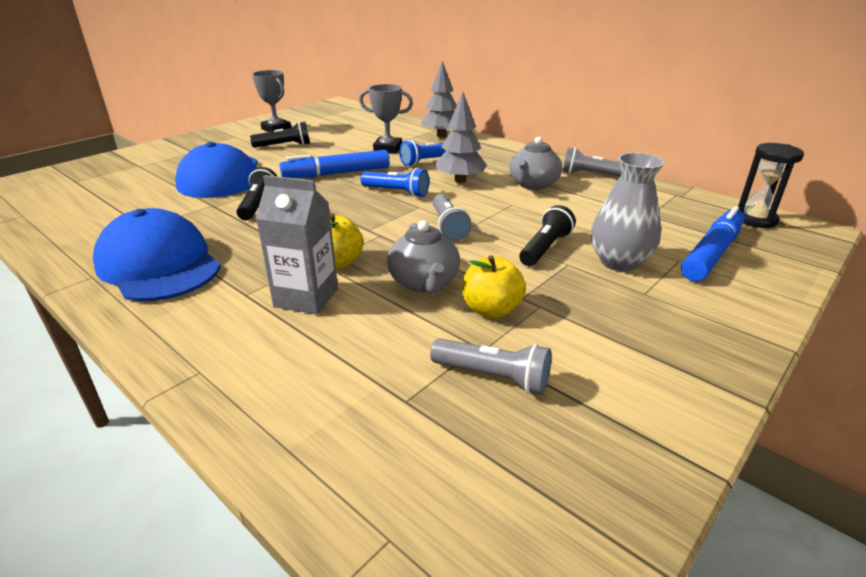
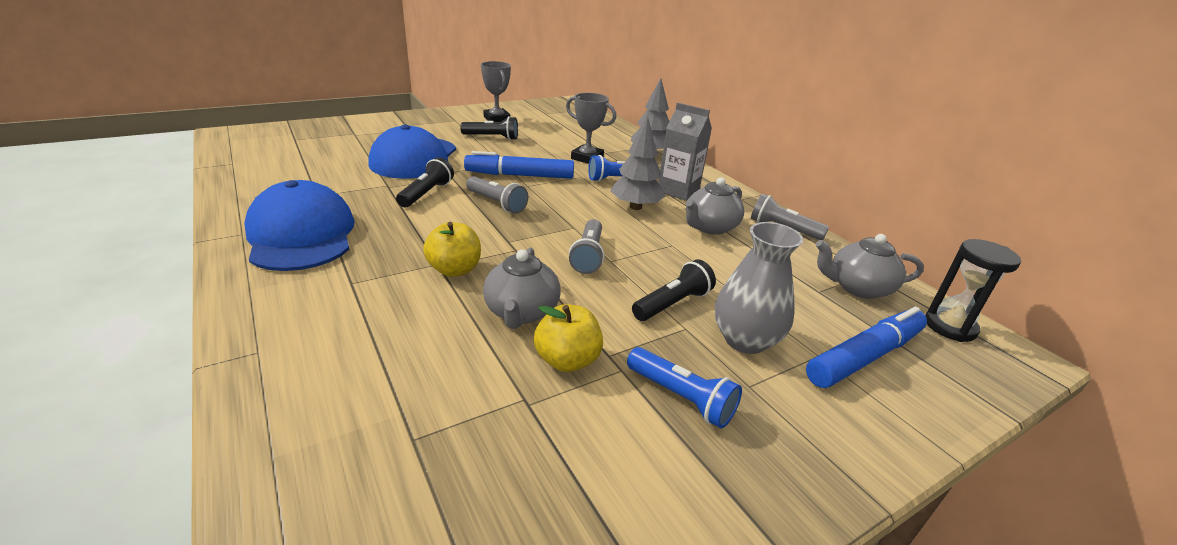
camera: 15 degrees right, 0 degrees up
(306, 297) = (401, 300): grey carton -> grey carton (678, 191)
(397, 192) = (563, 207): blue flashlight -> blue flashlight (681, 397)
(493, 377) = (516, 439): grey flashlight -> grey flashlight (497, 203)
(675, 206) = (857, 288): none -> grey teapot

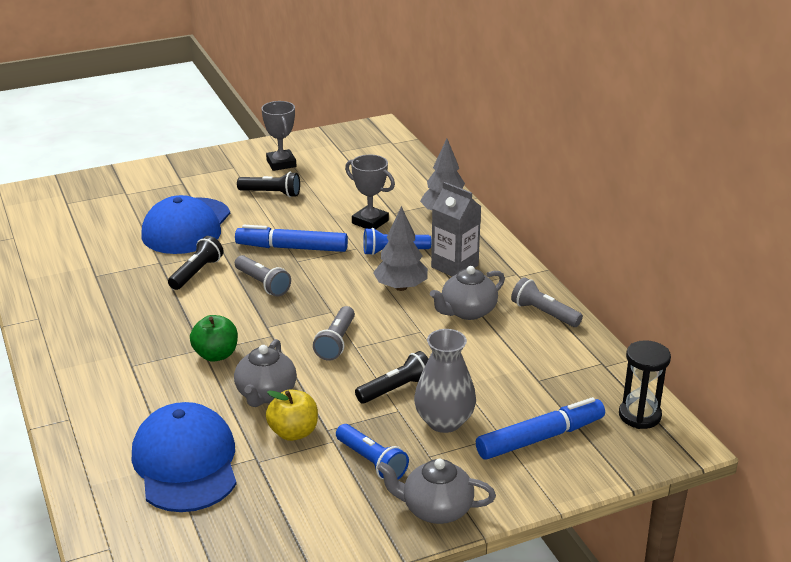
camera: 10 degrees right, 0 degrees up
(301, 235) = (87, 319): blue cap -> blue cap (185, 463)
(455, 270) = (216, 355): yellow apple -> green apple
(857, 288) = (578, 378): grey teapot -> grey teapot (435, 509)

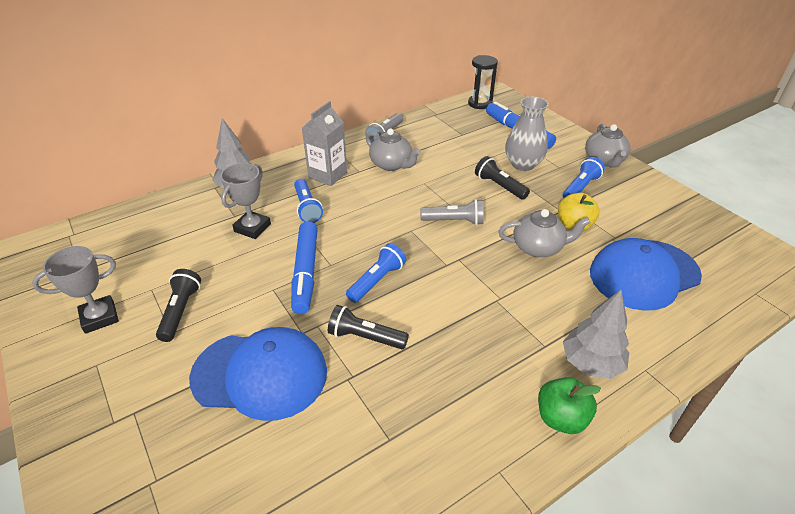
camera: 100 degrees left, 10 degrees up
(216, 355) = (501, 288): green apple -> green apple (561, 418)
(262, 284) = (377, 281): grey flashlight -> blue flashlight
(401, 287) = (365, 198): grey tree -> grey tree (591, 363)

